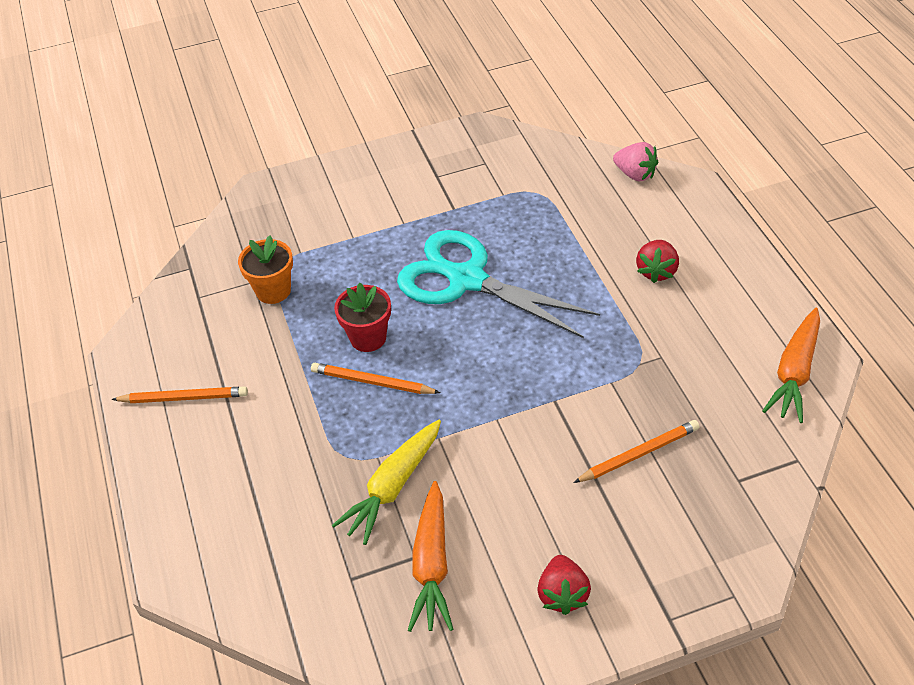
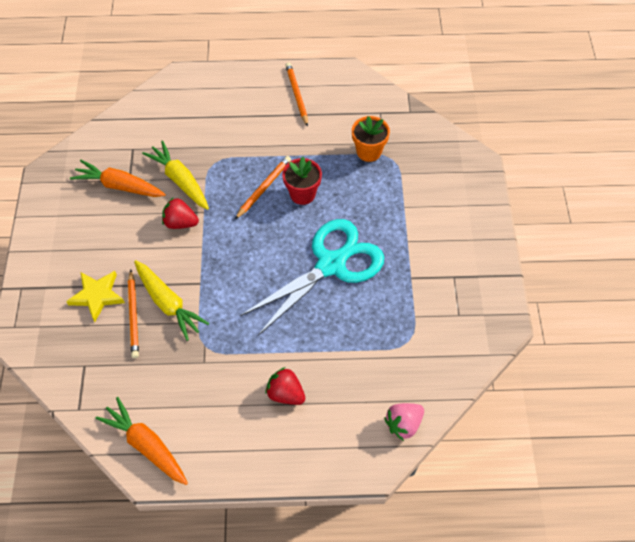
camera: 105 degrees right, 10 degrees up
(183, 398) = (297, 95): orange pencil -> orange pencil turned 150 degrees clockwise
(562, 594) = (66, 241): red strawberry -> red strawberry (180, 223)
(601, 423) = (168, 303): none -> yellow carrot
(632, 510) = (97, 296): none -> yellow star

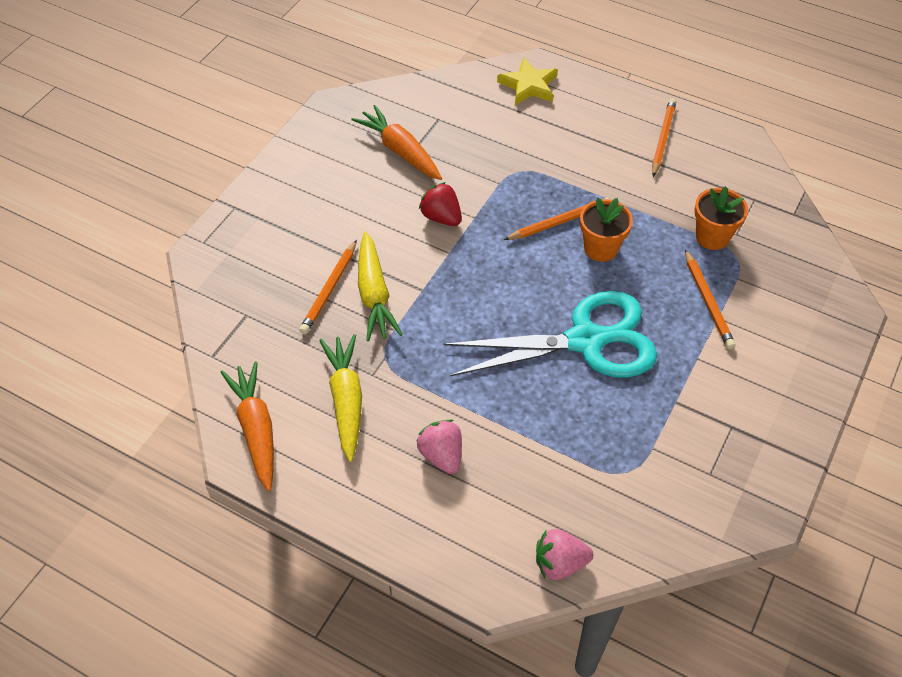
camera: 30 degrees right, 5 degrees down
(97, 296) = (305, 251): yellow star -> yellow star (528, 85)
(180, 180) = (469, 173): yellow carrot -> yellow carrot (346, 400)
(285, 393) = (441, 455): red strawberry -> pink strawberry
(302, 194) = (601, 248): red flower pot -> orange flower pot
(391, 199) = (708, 301): none -> orange pencil

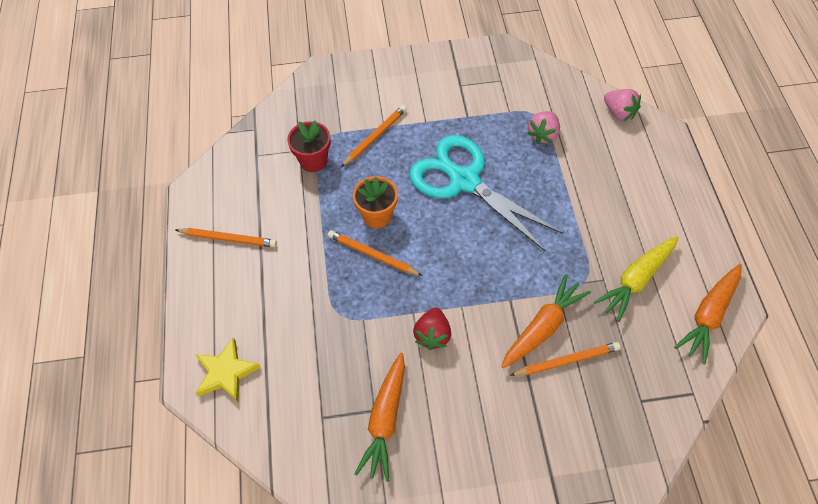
camera: 125 degrees left, 5 degrees up
(374, 294) = (543, 327): yellow carrot -> orange carrot
(441, 455) = (617, 203): pink strawberry -> pink strawberry (543, 135)
(662, 138) = (228, 239): orange pencil -> orange pencil turned 150 degrees counterclockwise
(712, 237) = (313, 161): orange flower pot -> red flower pot

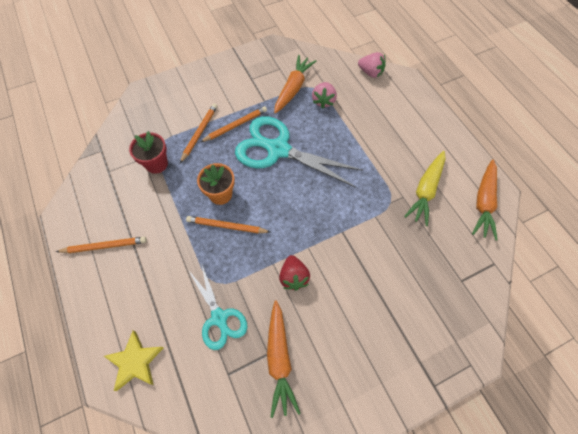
camera: 20 degrees left, 5 degrees up
(331, 354) = (219, 317): none -> turquoise scissors
(543, 327) = (373, 246): orange carrot -> orange carrot (293, 88)
(566, 361) = (399, 266): orange pencil -> orange pencil (235, 125)

